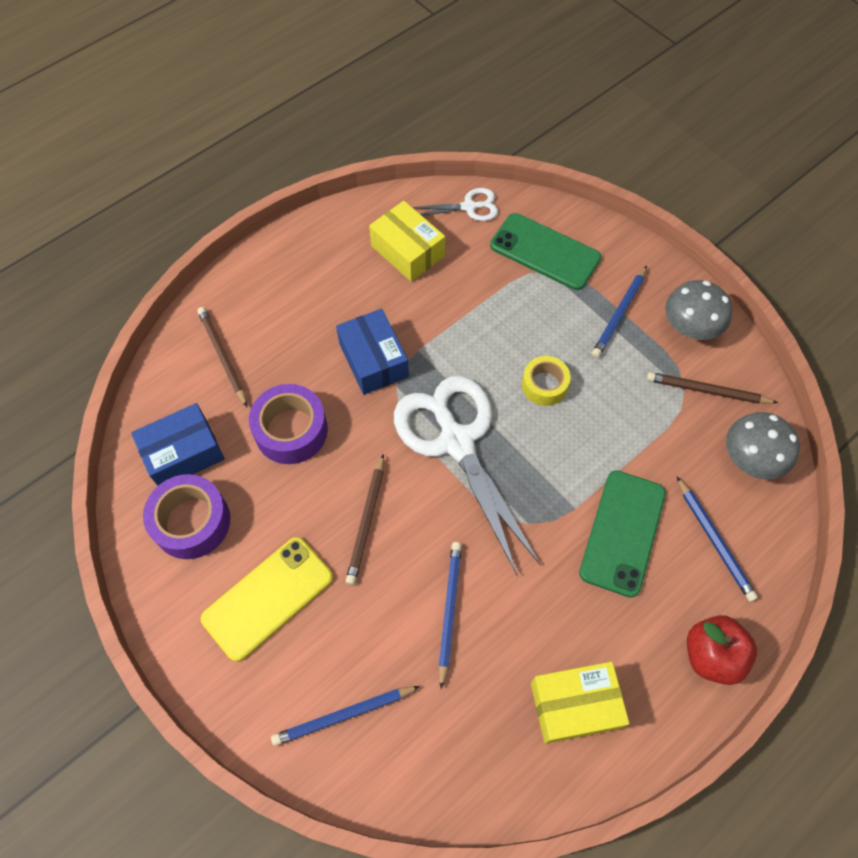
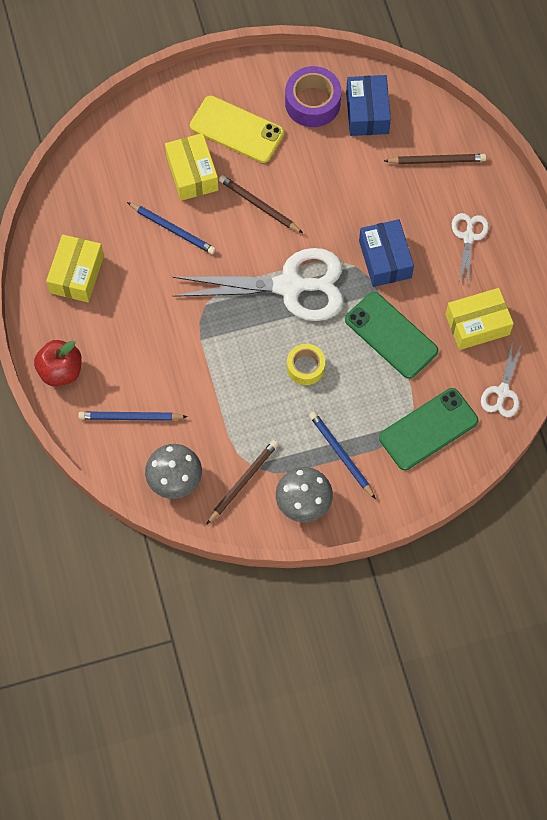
camera: 115 degrees right, 5 degrees up
(268, 598) = (236, 130): yellow phone -> yellow phone turned 45 degrees counterclockwise
(291, 430) = (352, 184): purple tape -> none
(308, 293) = (468, 237): none -> white scissors
(344, 715) = (142, 146): blue pencil -> none
(357, 625) = (192, 173): none -> yellow box
(373, 360) = (385, 259): blue box -> blue box turned 75 degrees clockwise
(622, 532) = (167, 361): green phone -> green phone (391, 335)

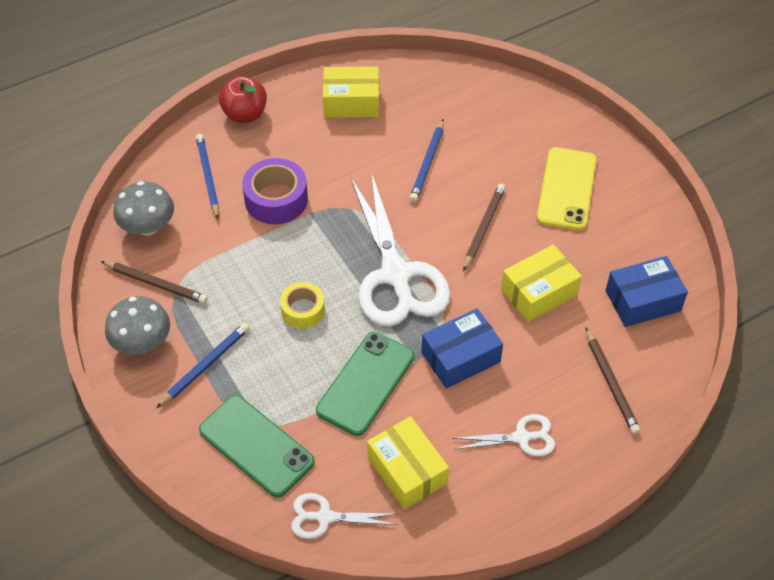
camera: 75 degrees right, 15 degrees down
(192, 173) = (498, 164): yellow box -> yellow box (539, 292)
(312, 103) = (631, 247): purple tape -> purple tape (276, 199)

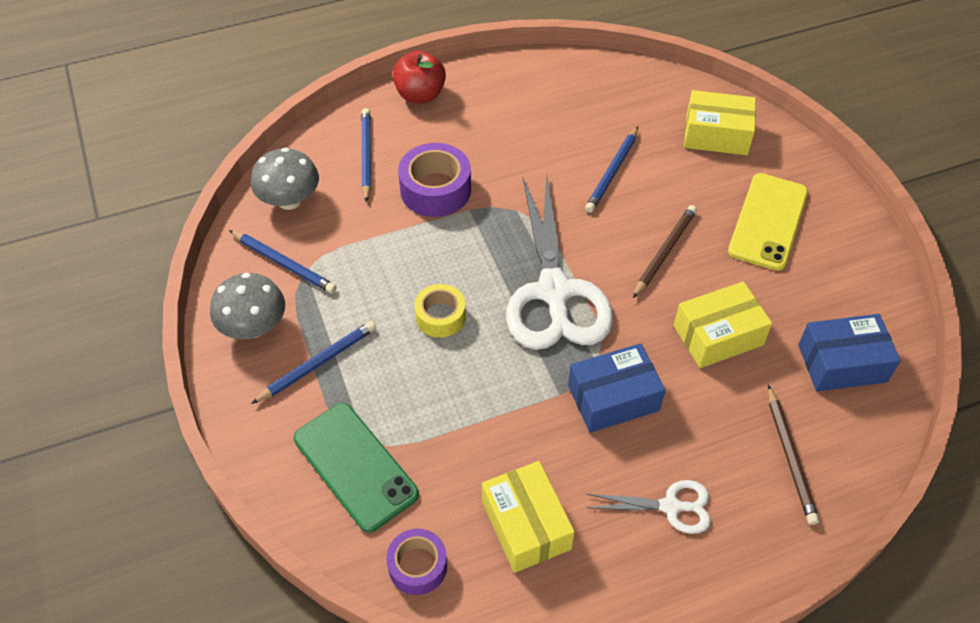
camera: 10 degrees right, 0 degrees up
(156, 284) = (283, 263): brown pencil -> blue pencil
(325, 517) = (417, 566): white scissors -> purple tape
(351, 102) = (539, 96): yellow box -> yellow box (716, 135)
(366, 383) = (496, 412): green phone -> none

